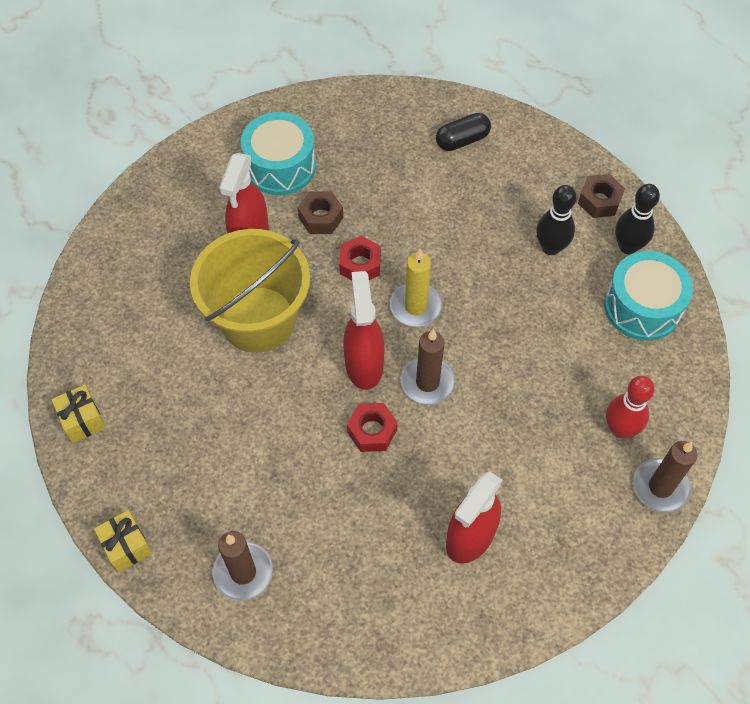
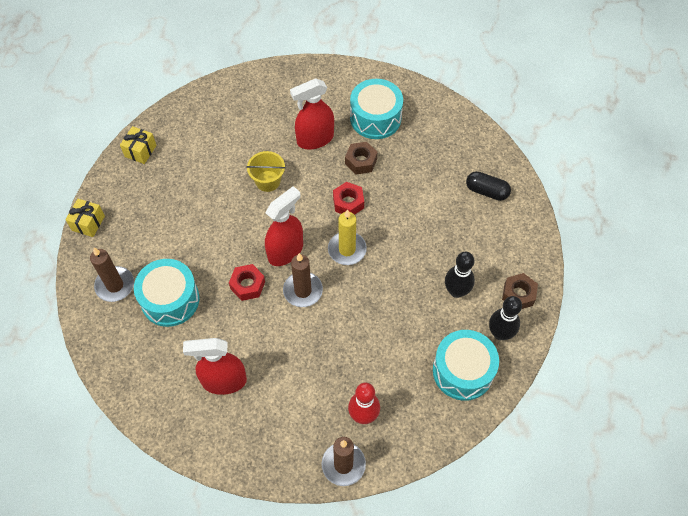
camera: 50 degrees right, 0 degrees up
(258, 319) = (268, 181): yellow bucket -> yellow bucket, size x0.47
(318, 524) = (170, 299): none -> turquoise drum

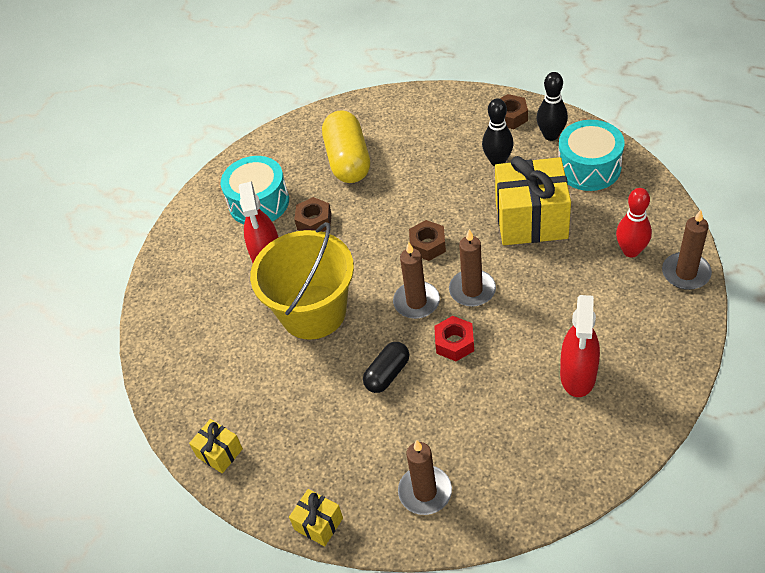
camera: 70 degrees left, 10 degrees down
(170, 299) = (458, 427): turquoise drum -> none
(268, 181) = (313, 312): yellow bucket -> yellow bucket, size x2.12
(285, 251) = (416, 302): red spray bottle -> brown candle
(347, 249) = (427, 245): yellow candle -> brown nut
(348, 202) = (366, 238): red nut -> none
(388, 327) = (531, 219): none -> yellow gift
(435, 172) = (348, 160): none -> yellow capsule
(486, 191) = (384, 124): black capsule -> black capsule (387, 374)

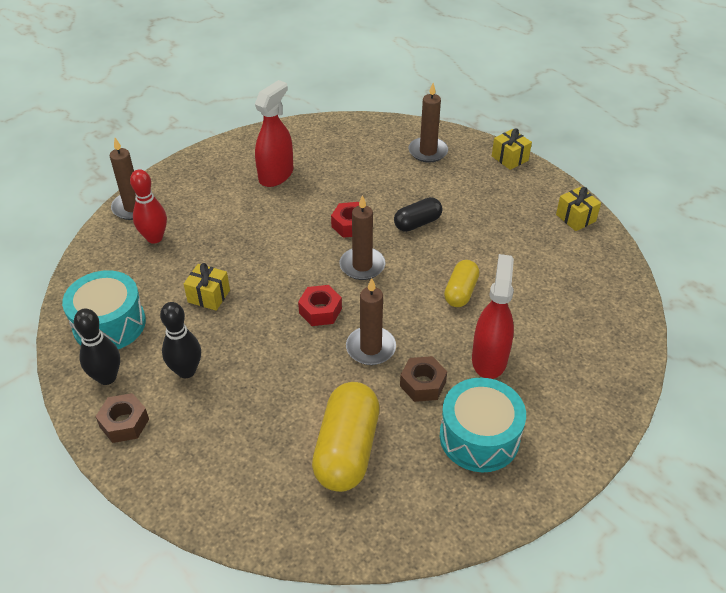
camera: 165 degrees left, 5 degrees down
(313, 312) = (460, 292): yellow bucket -> yellow capsule
(427, 245) = (320, 311): brown nut -> red nut
(472, 290) = (308, 257): brown candle -> brown candle (371, 348)
(531, 219) = (209, 296): yellow gift -> yellow gift, size x0.47

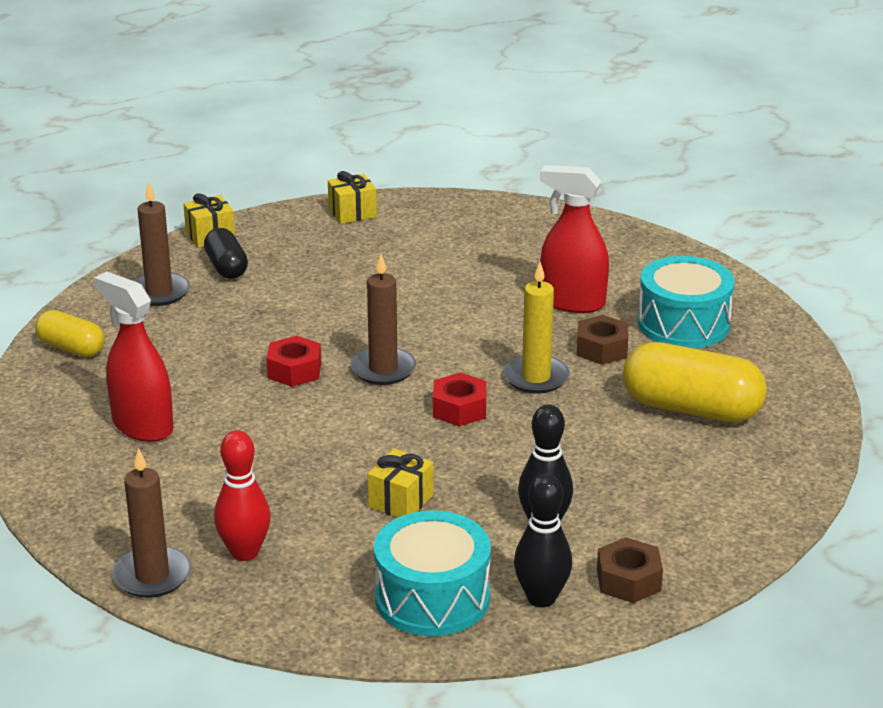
camera: 80 degrees left, 15 degrees down
(371, 348) = (536, 377): brown candle -> yellow candle
(417, 223) = (314, 319): black capsule -> black capsule (226, 267)
(460, 292) = (457, 305): yellow capsule -> yellow capsule (71, 348)

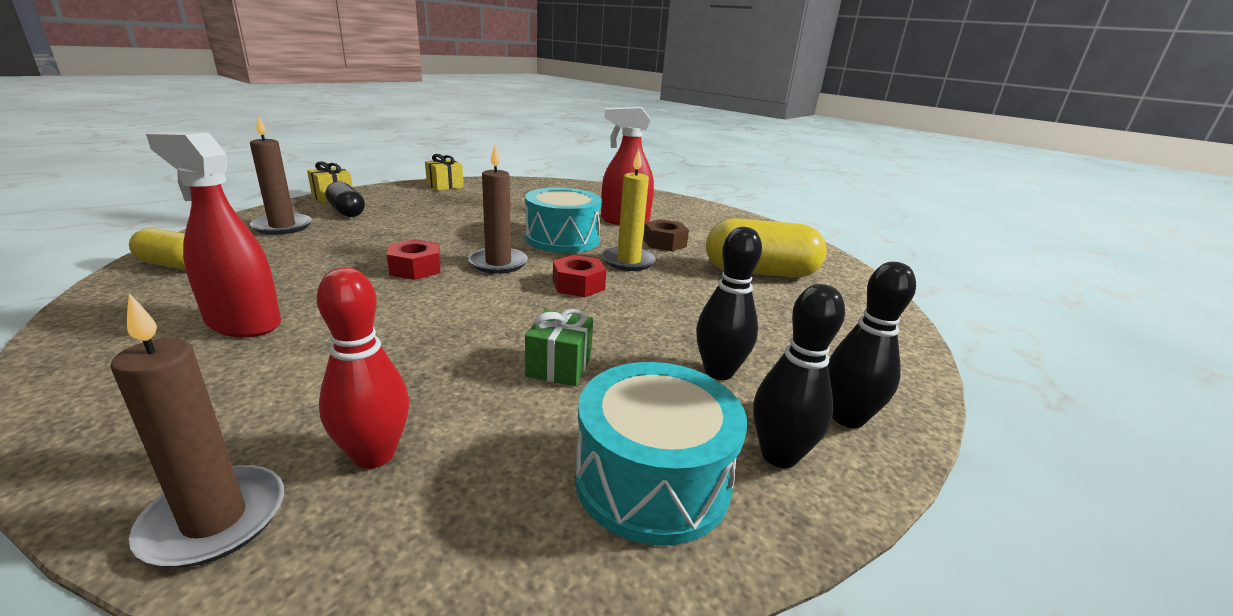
camera: 20 degrees left, 5 degrees down
(401, 501) = (559, 366): yellow gift -> green gift
(628, 580) = (847, 418): brown nut -> black bowling pin
(683, 324) = (708, 228): turquoise drum -> turquoise drum (562, 239)

